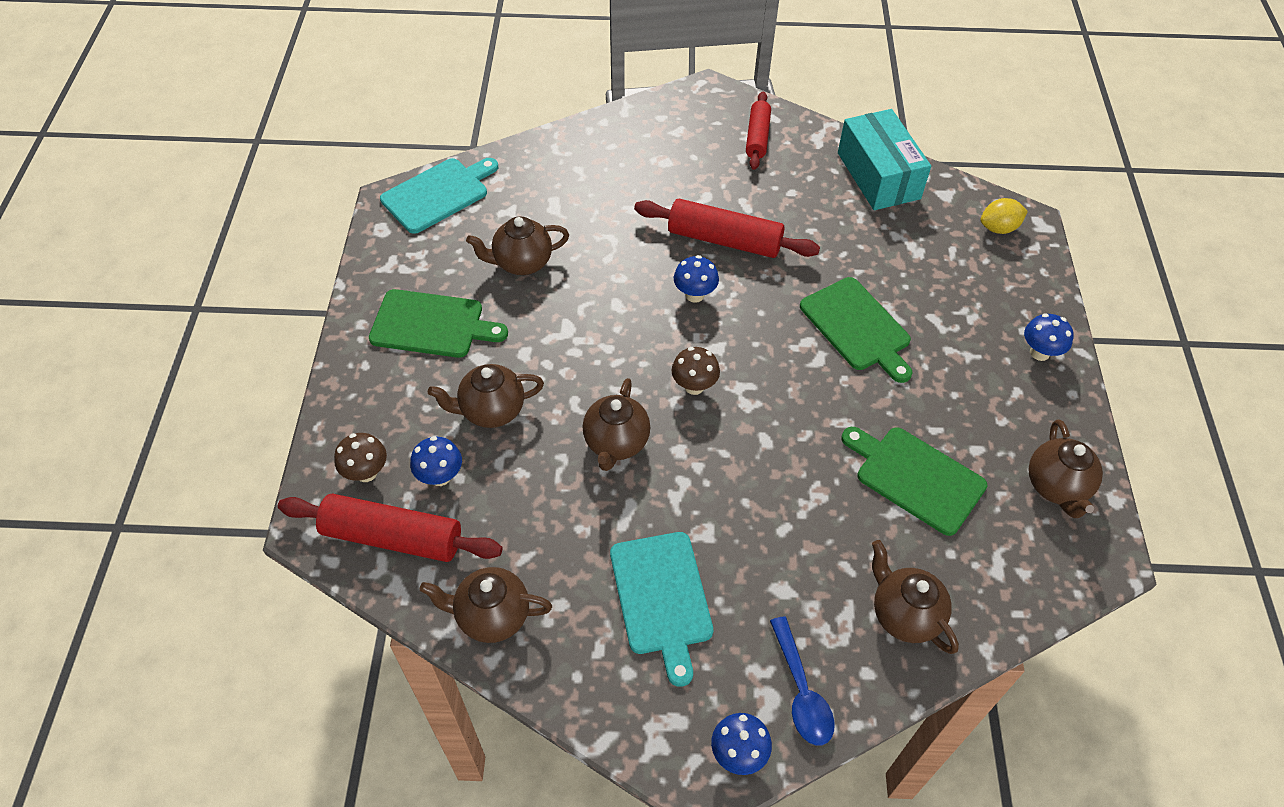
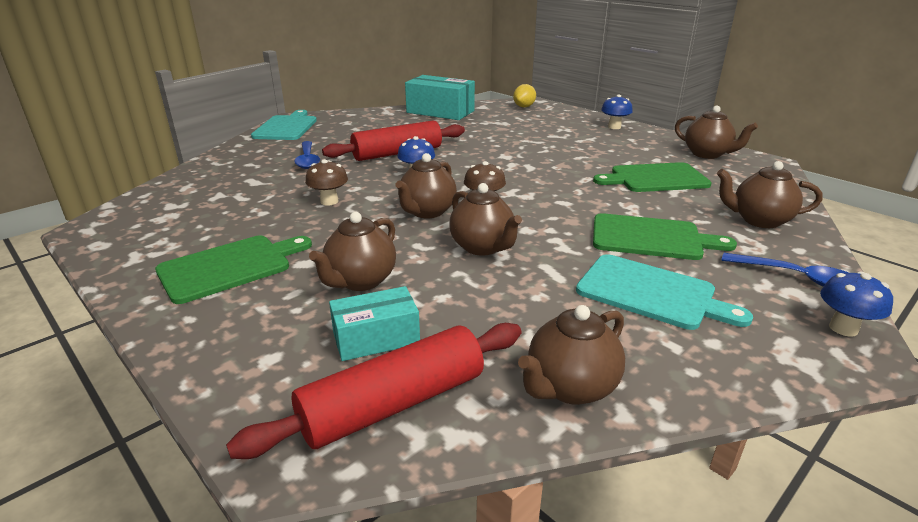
camera: 45 degrees left, 25 degrees down
(366, 472) = (294, 380): brown mushroom -> brown mushroom (329, 201)
(438, 194) = (137, 210): turquoise cutting board -> turquoise cutting board (286, 127)
(440, 476) = (376, 338): blue mushroom -> turquoise box
(522, 263) = (267, 210): brown teapot -> brown teapot (427, 212)
(632, 197) = (308, 160): none -> blue spoon
(757, 137) = (352, 121): red rolling pin -> none
(857, 327) = (525, 151): green cutting board -> green cutting board (651, 238)

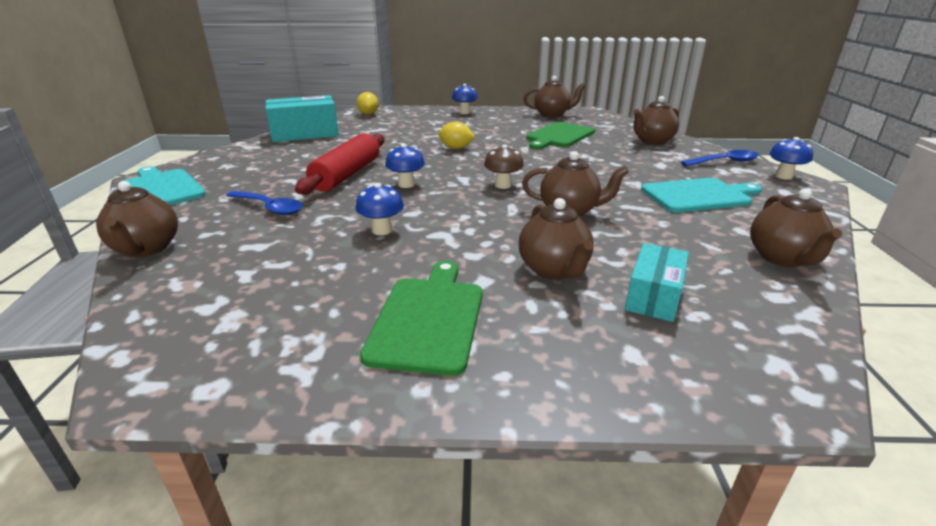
camera: 45 degrees left, 0 degrees up
(329, 201) = (382, 230): brown mushroom -> blue mushroom
(394, 404) = (753, 322): red rolling pin -> none
(427, 212) = (479, 206): brown teapot -> brown teapot (147, 249)
(524, 158) = (456, 148): none -> yellow lemon
(651, 238) = (633, 168): green cutting board -> none

